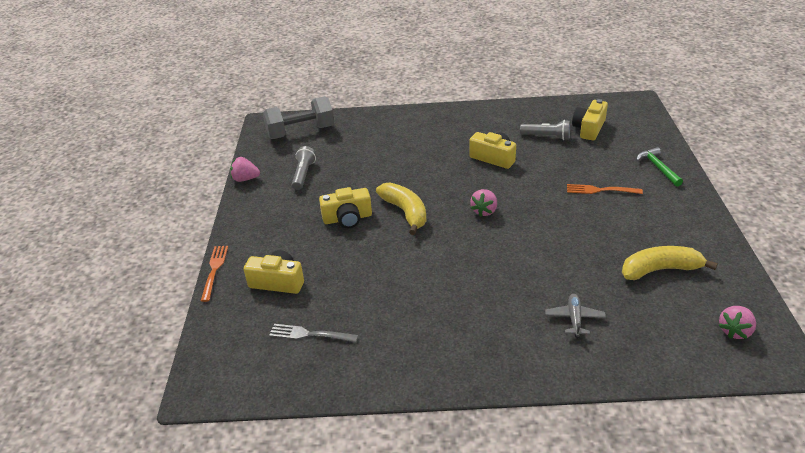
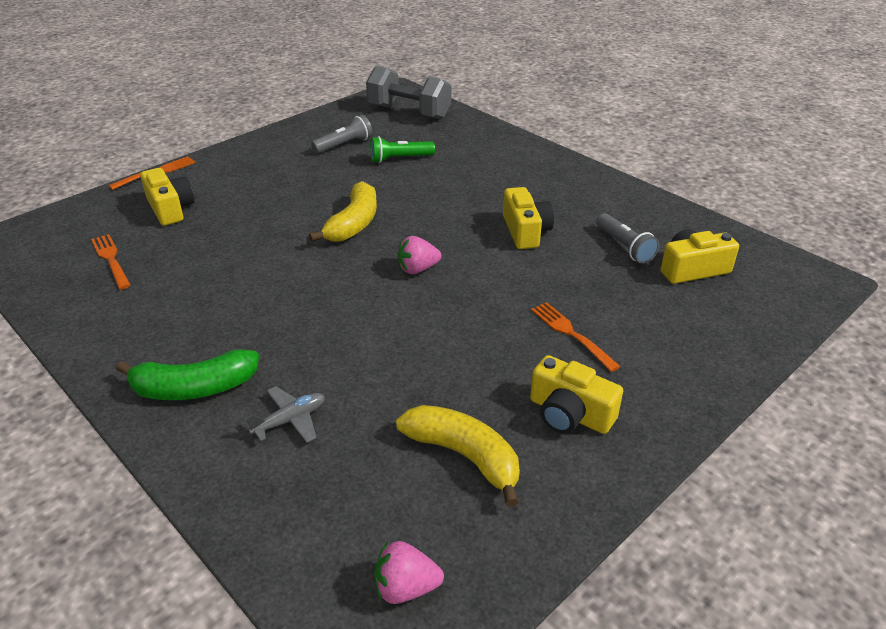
camera: 45 degrees right, 0 degrees up
(245, 179) = (301, 123): pink strawberry -> none
(310, 334) = (111, 260): grey fork -> orange fork
(347, 218) = (304, 198): yellow camera -> yellow camera (569, 414)
(354, 162) = (400, 159): none -> green flashlight
(505, 346) = (194, 388): none -> green banana
(658, 168) = (693, 362): green hammer -> none

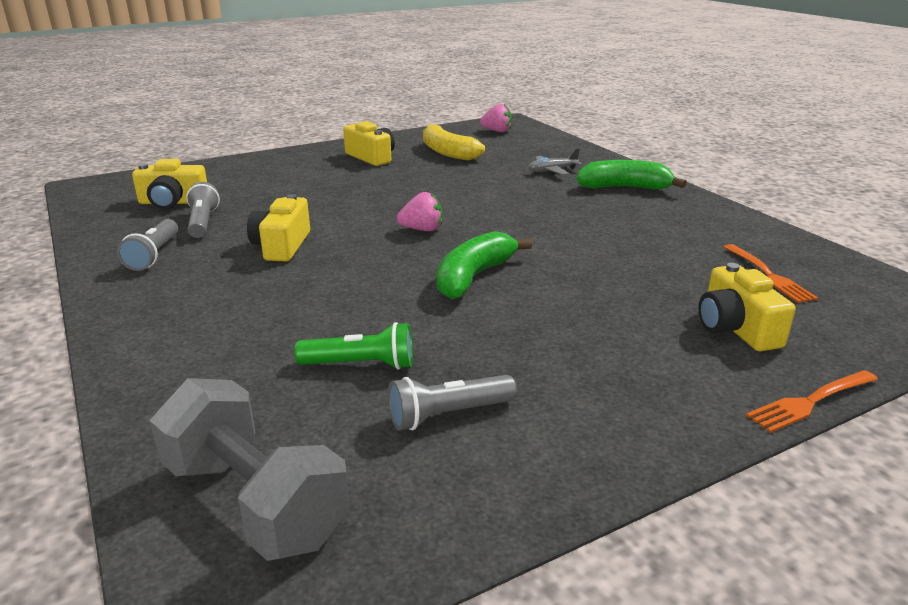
camera: 165 degrees left, 10 degrees down
(354, 223) = (473, 277): yellow banana -> green banana
(571, 334) = (329, 182): orange fork -> none
(612, 208) = (154, 255): none -> grey flashlight

